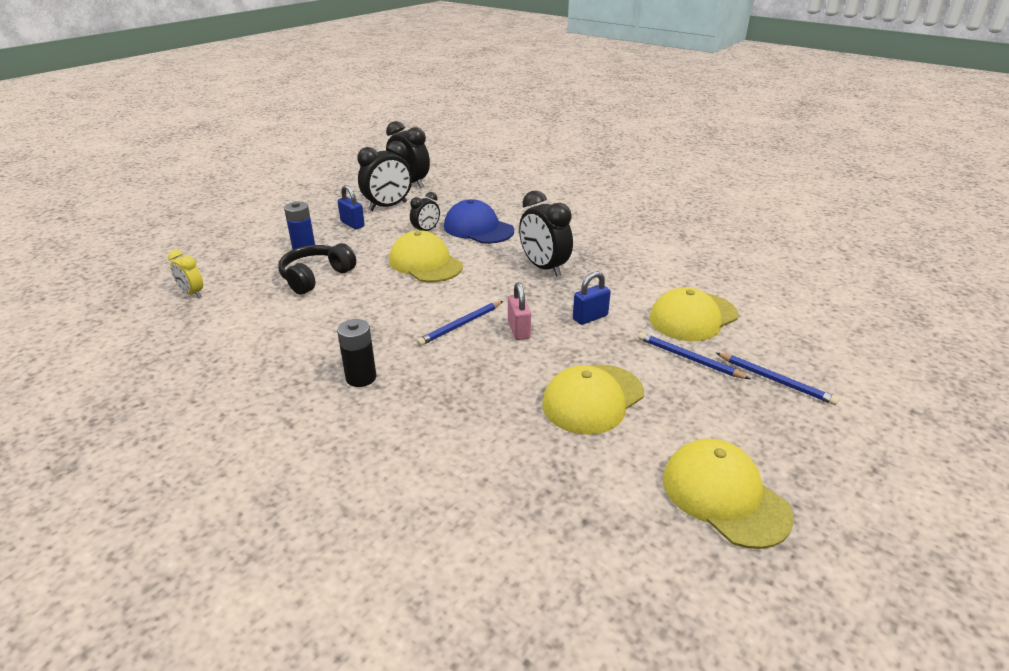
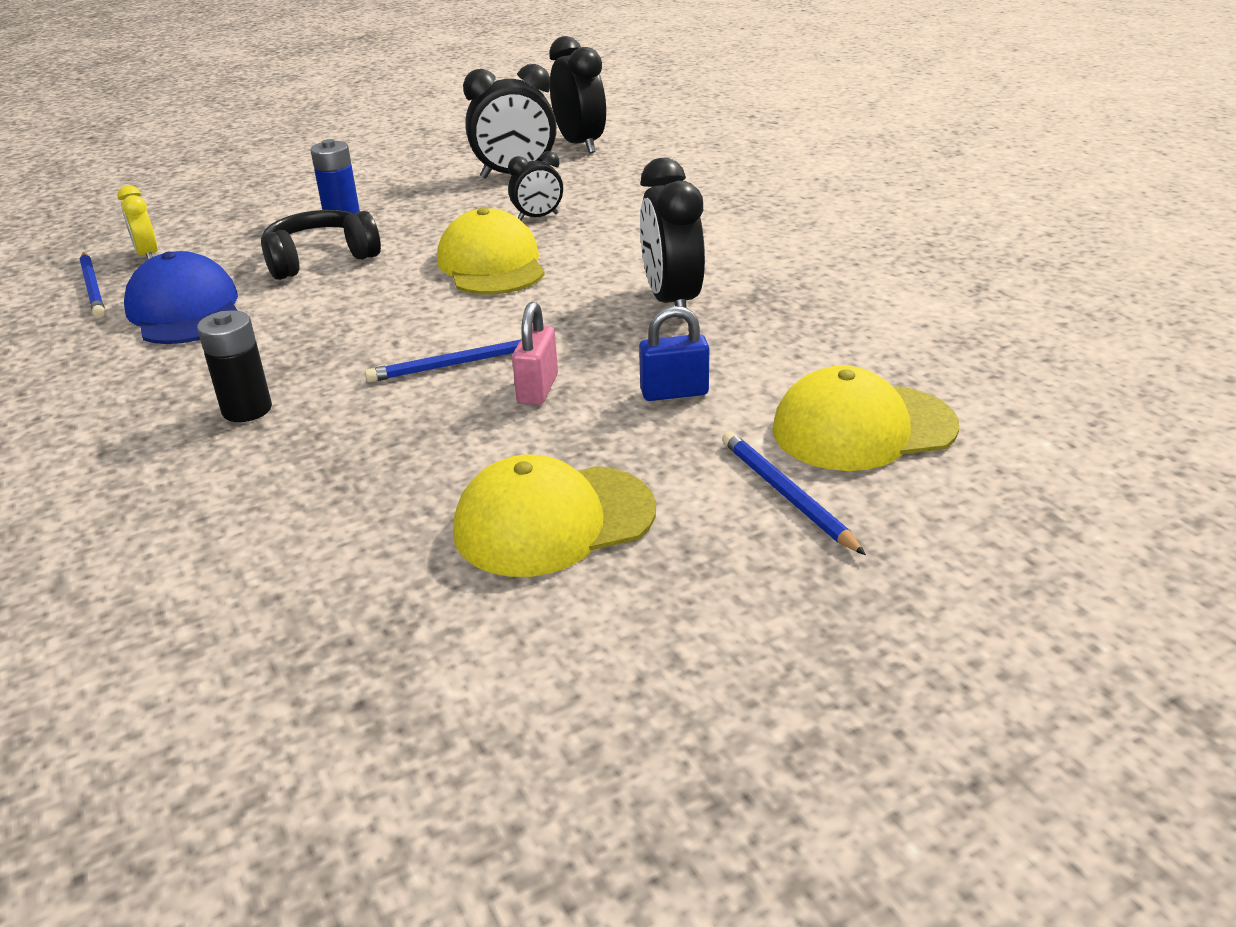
camera: 25 degrees right, 0 degrees up
(352, 224) = (440, 193): blue padlock -> none
(478, 228) = (622, 225): blue cap -> blue cap (185, 310)
(724, 496) = (626, 738): yellow cap -> none
(775, 380) = (921, 570): blue pencil -> blue pencil (93, 287)

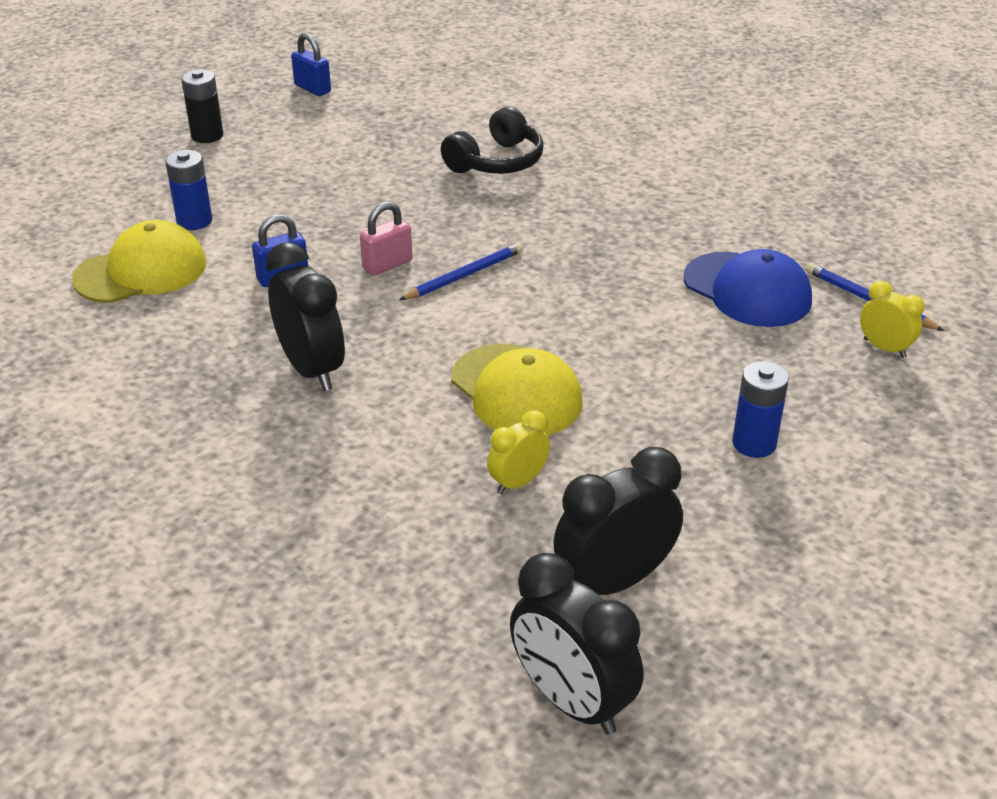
camera: 160 degrees right, 5 degrees up
(247, 409) = (585, 219): black battery -> black battery (207, 136)
(320, 259) = (699, 370): black headphones -> black headphones (496, 162)
(460, 842) = (312, 89): none -> blue padlock
(538, 217) = (518, 482): black clock -> yellow clock
(538, 389) = (387, 265): pink padlock -> pink padlock turned 60 degrees clockwise
(554, 521) = (331, 188): yellow cap -> none
(786, 495) = (194, 221): blue pencil -> blue battery

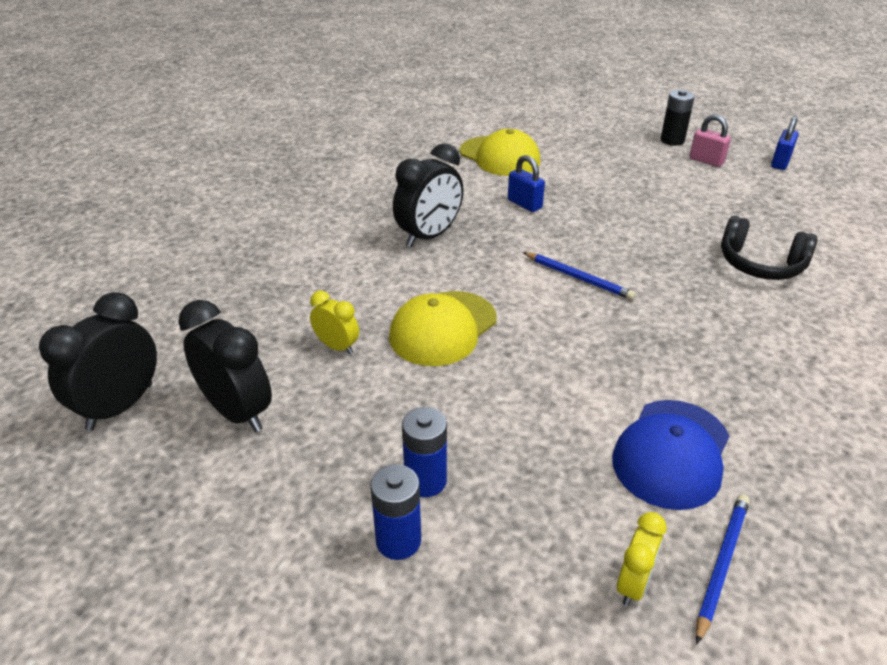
camera: 75 degrees right, 0 degrees up
(194, 221) = (566, 160): blue battery -> blue battery (398, 541)
(387, 265) = (568, 241): pink padlock -> pink padlock (706, 161)

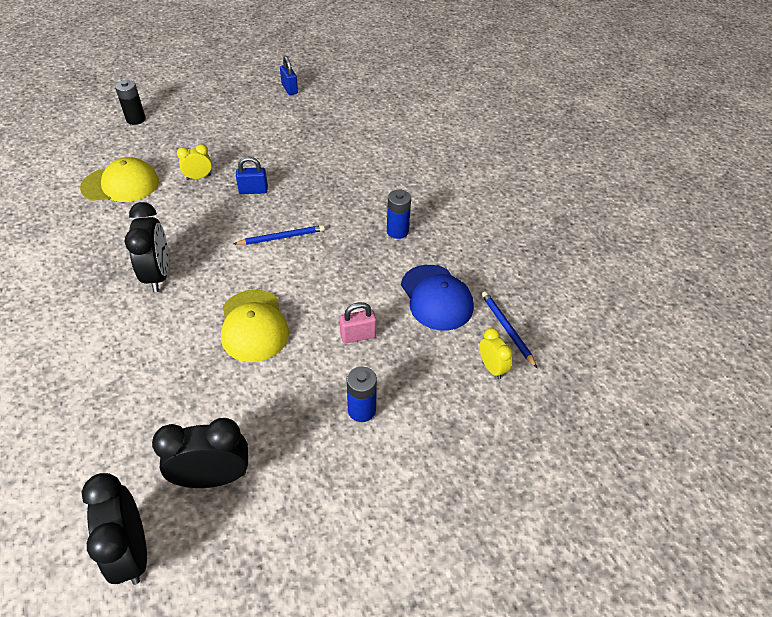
camera: 55 degrees left, 10 degrees up
(337, 346) = (210, 389): yellow clock -> yellow clock (198, 177)
(398, 541) = (390, 447): blue battery -> blue battery (397, 231)
(524, 204) = (186, 210): blue padlock -> blue padlock (253, 190)
(672, 140) = (214, 106): black battery -> black battery (136, 119)
(706, 161) = (250, 110): pink padlock -> pink padlock (358, 336)
(760, 264) = (354, 164): black headphones -> none

